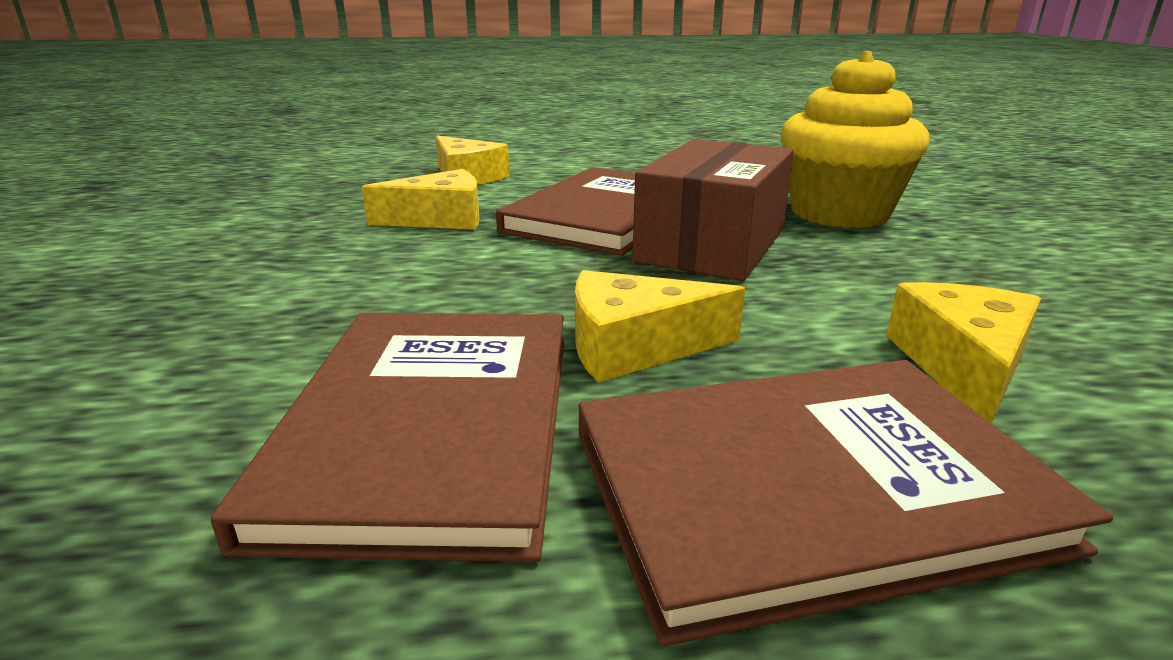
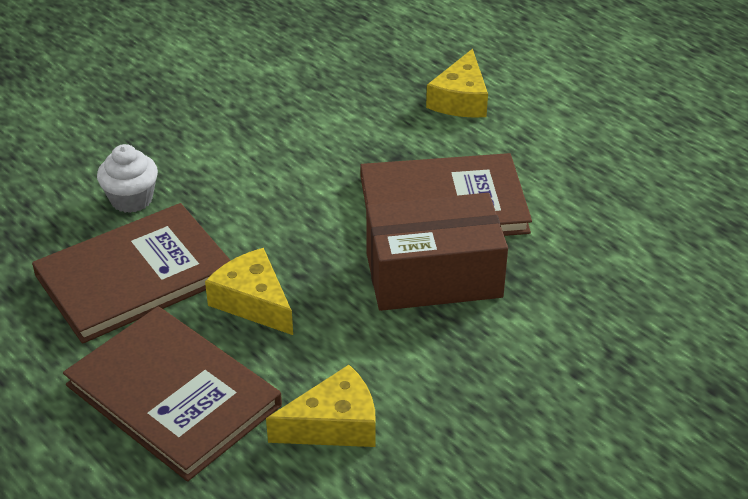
camera: 55 degrees right, 15 degrees up
(243, 369) = (131, 199): none -> white cupcake
(440, 219) = (360, 141): yellow cheese -> none
(839, 213) = (580, 315): yellow cupcake -> none

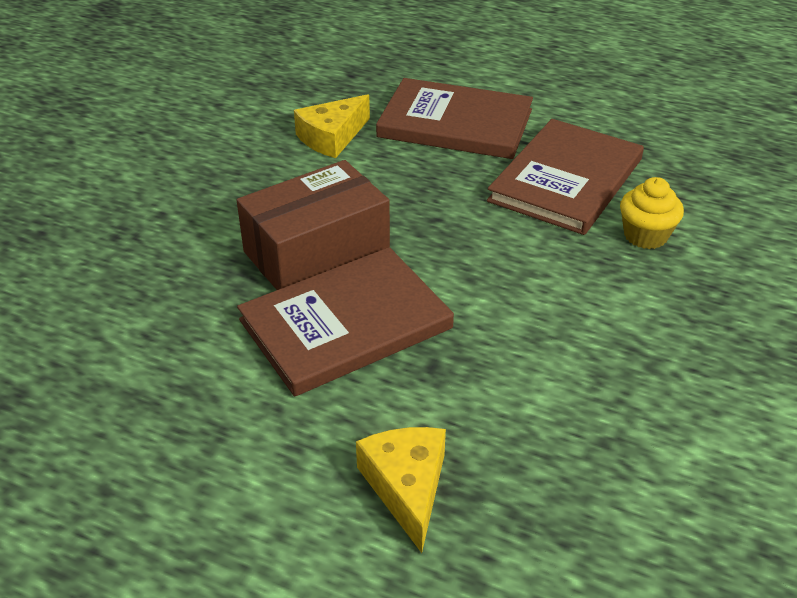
camera: 155 degrees right, 0 degrees up
(131, 199) = (645, 236): white cupcake -> yellow cupcake
(253, 302) = (454, 189): yellow cheese -> none

